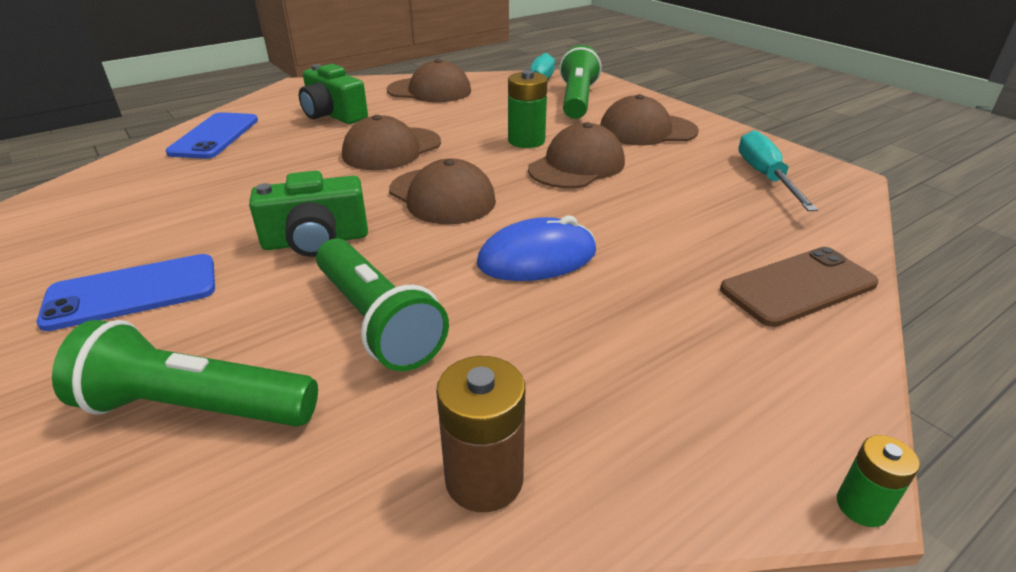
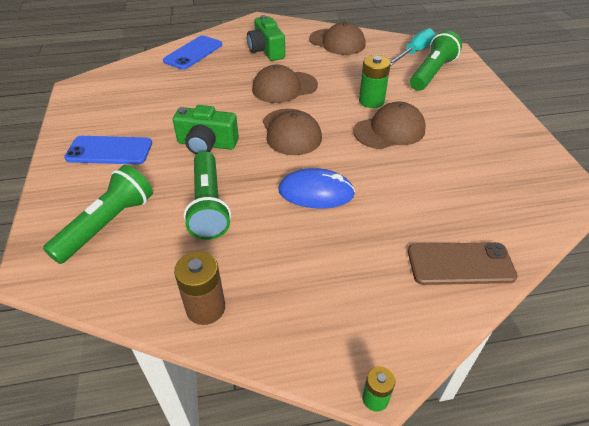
camera: 25 degrees right, 10 degrees up
(195, 407) = (107, 224): green flashlight -> green flashlight turned 90 degrees clockwise
(647, 130) = (462, 112): brown cap -> none
(765, 177) = (515, 175): turquoise screwdriver -> none

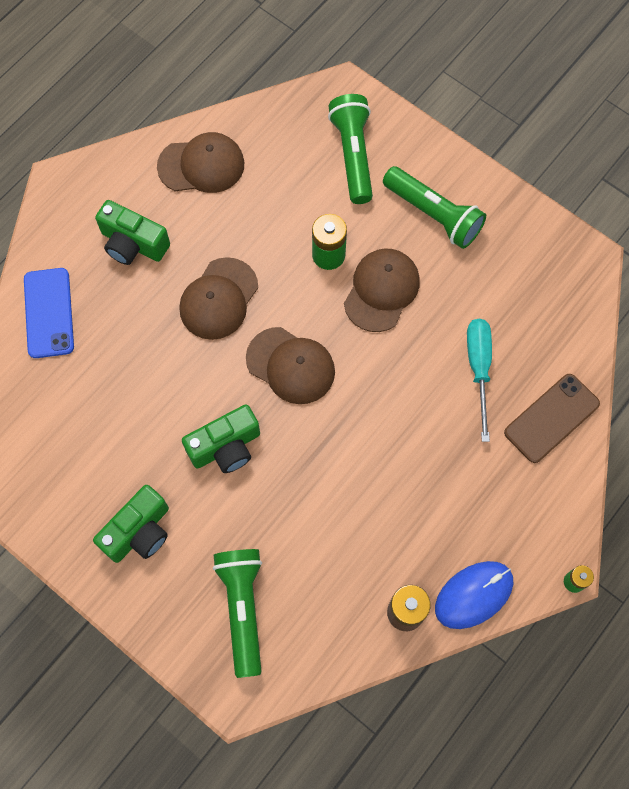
camera: 40 degrees left, 25 degrees up
(109, 151) = (139, 532): blue phone -> green camera
(208, 205) = (306, 518): green flashlight -> green flashlight (433, 215)
(316, 192) = (383, 429): blue mouse -> blue mouse (474, 595)
(414, 52) = (305, 125): turquoise screwdriver -> turquoise screwdriver (478, 368)

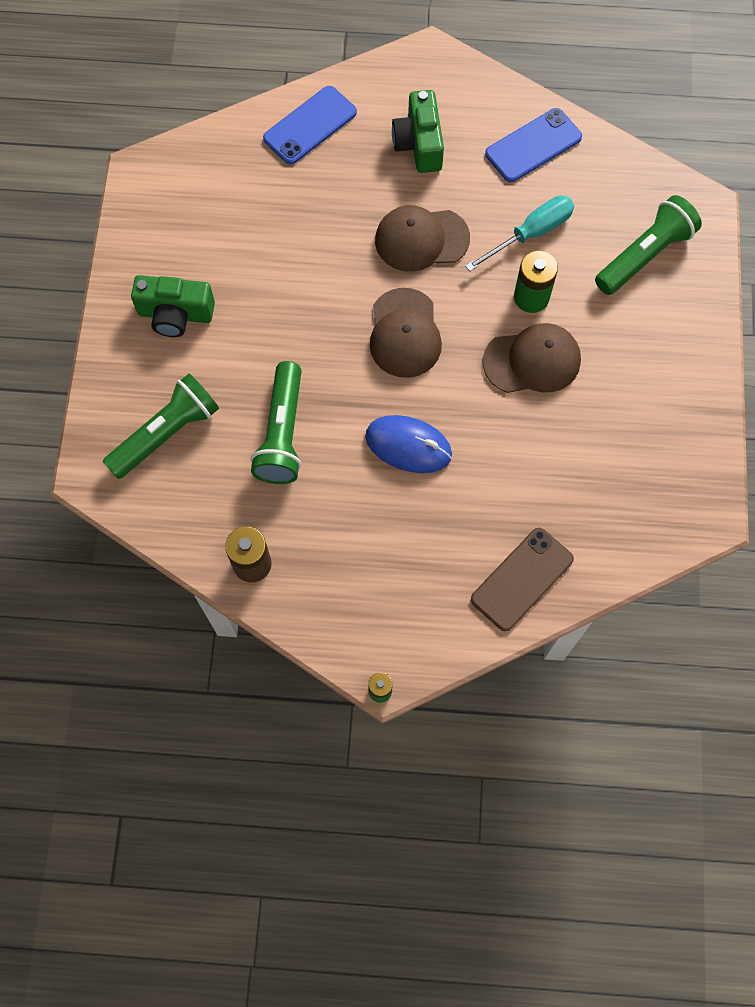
camera: 55 degrees right, 0 degrees up
(201, 165) = (533, 146): brown cap -> blue phone
(226, 447) = (294, 331): green camera -> none
(433, 215) = (642, 357): green flashlight -> green flashlight (282, 433)
(474, 595) = (307, 611): blue mouse -> blue mouse (408, 445)
(478, 368) = (521, 487): turquoise screwdriver -> turquoise screwdriver (531, 233)
(551, 418) = (522, 579): brown phone -> brown phone turned 60 degrees counterclockwise

